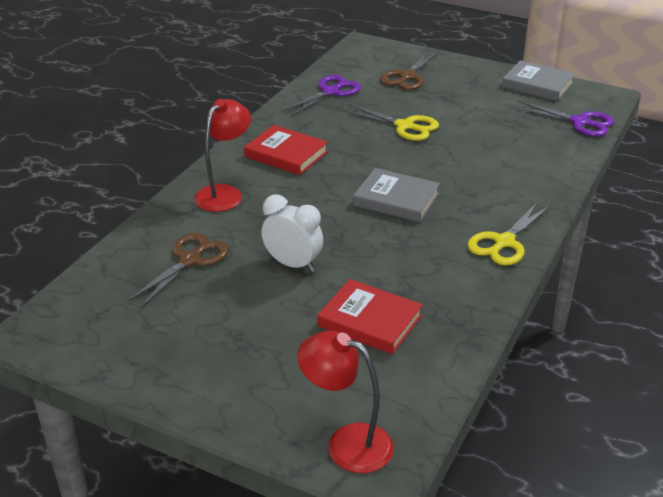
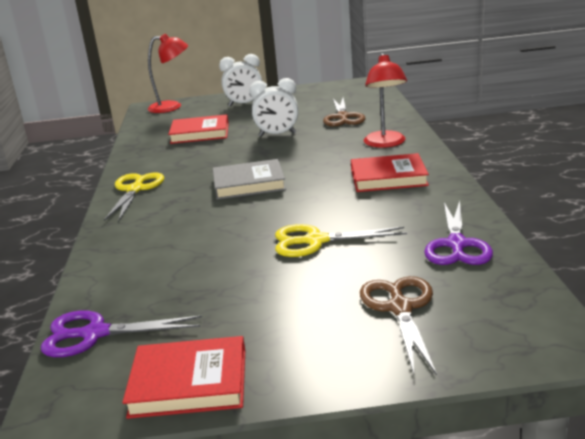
camera: 150 degrees right, 10 degrees down
(245, 375) = (244, 104): none -> white clock
(537, 85) = (189, 383): grey book -> red book

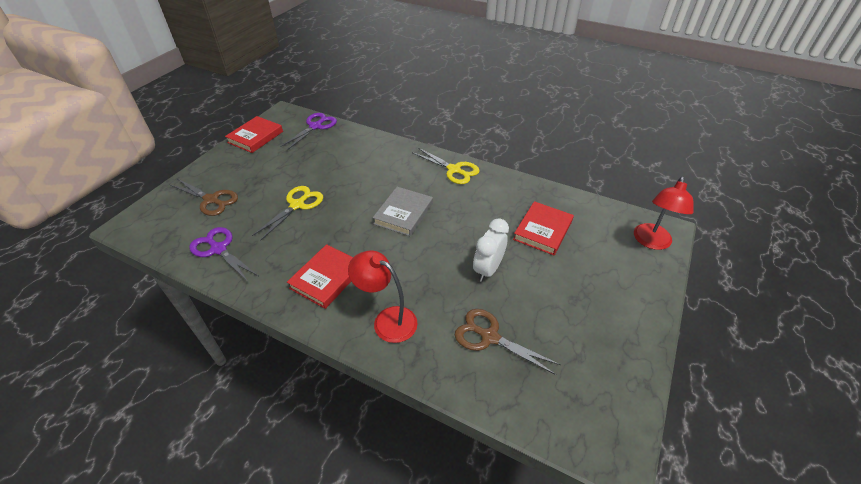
camera: 120 degrees right, 20 degrees up
(244, 104) = (612, 291): white clock -> none

